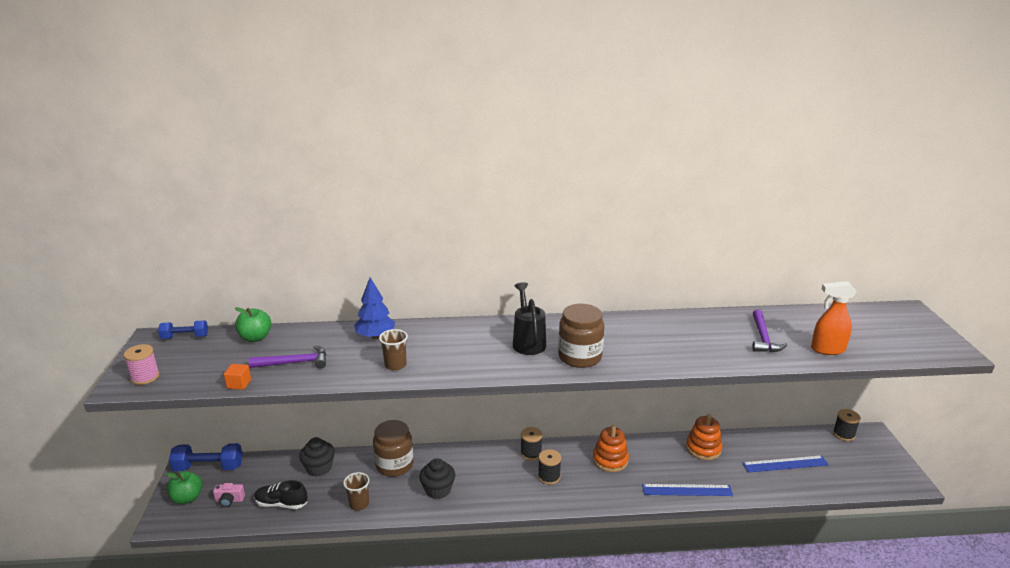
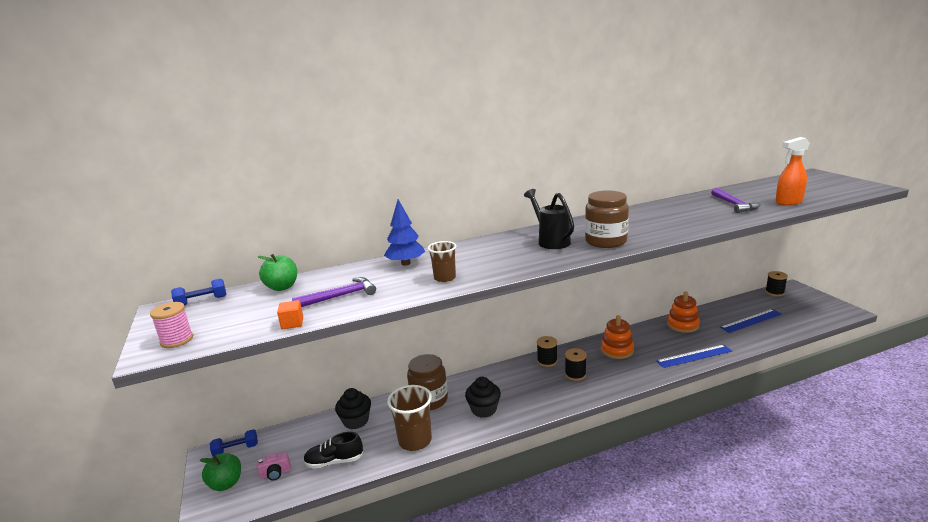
camera: 15 degrees left, 5 degrees down
(208, 467) = (236, 449): blue dumbbell -> blue dumbbell, size x0.61
(359, 504) = (415, 440): brown cup -> brown cup, size x1.66

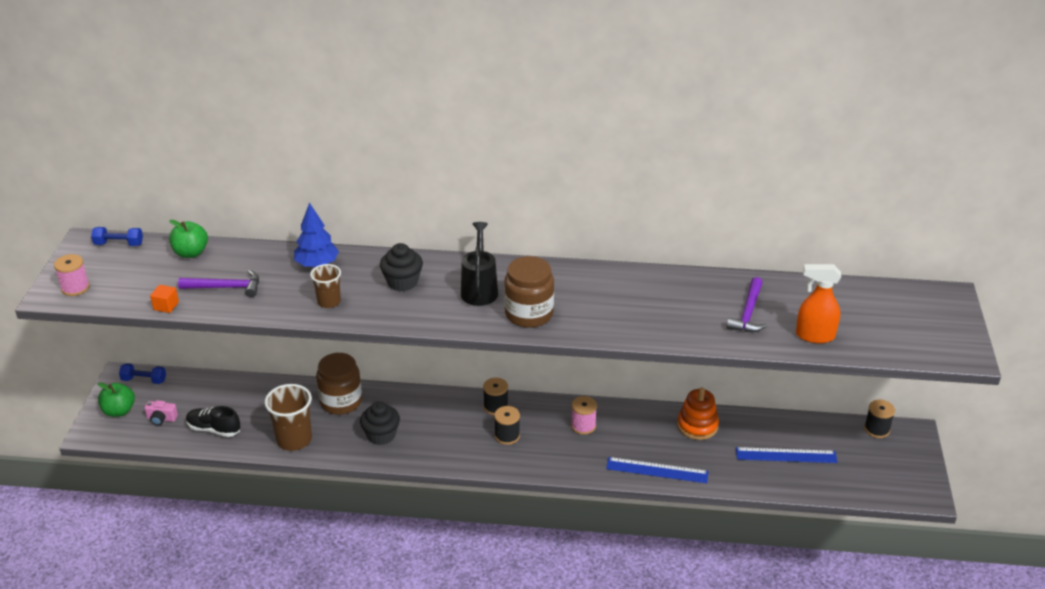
camera: 25 degrees right, 15 degrees up
(356, 421) = (259, 395): black cupcake -> black cupcake (402, 282)
(617, 350) = (583, 426): orange stacking toy -> pink spool

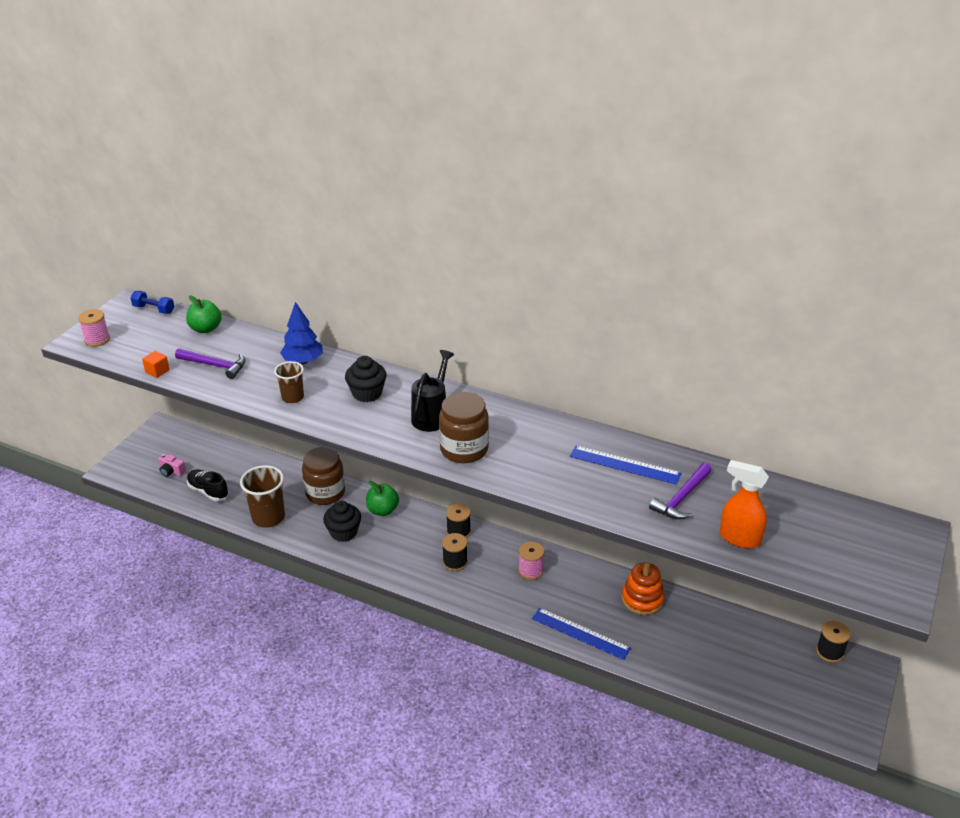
camera: 20 degrees right, 0 degrees up
(119, 411) = (143, 456): green apple -> green apple (383, 510)
(144, 380) = (176, 434): blue dumbbell -> none
(786, 455) = (719, 653): blue ruler -> blue ruler (625, 465)

